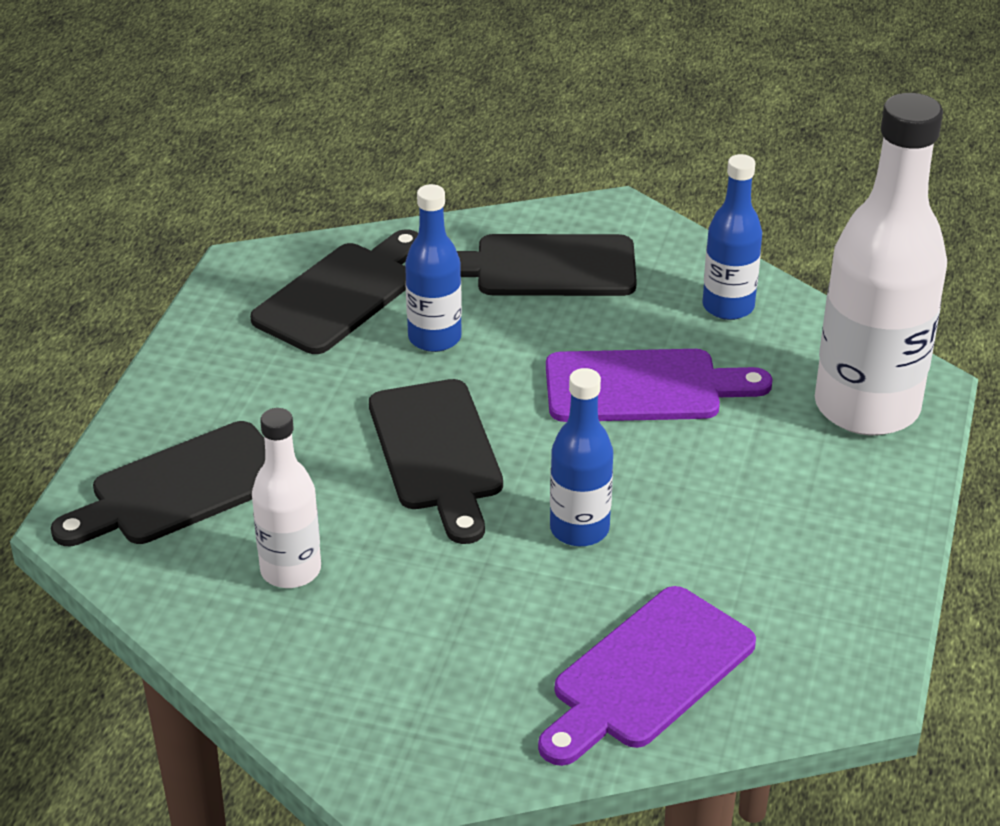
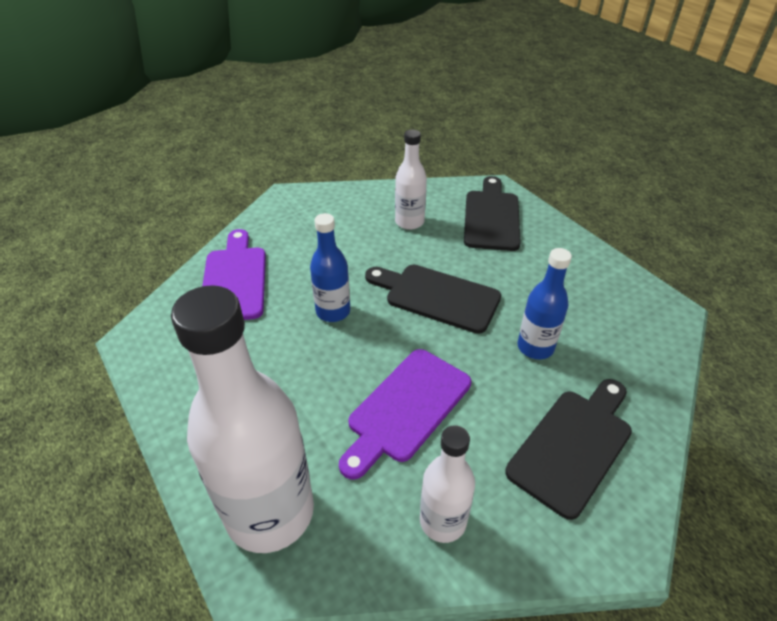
camera: 130 degrees right, 5 degrees up
(341, 294) = (611, 332): black cutting board -> none
(728, 306) = (443, 521): blue bottle -> white bottle

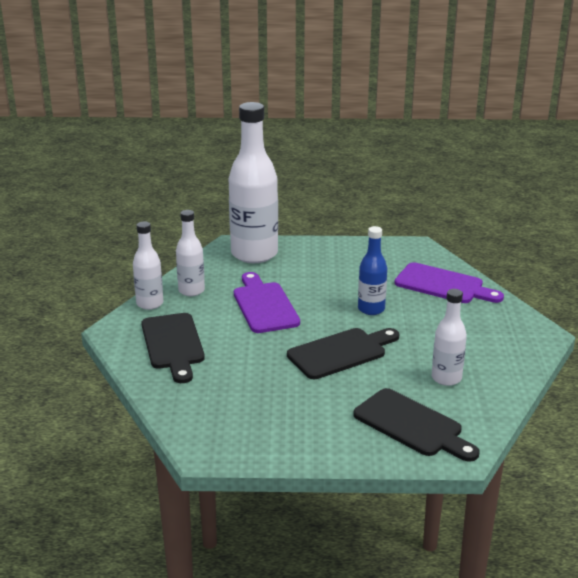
camera: 125 degrees right, 15 degrees down
(523, 552) = (150, 304): none -> white bottle
(535, 347) = (249, 369): blue bottle -> none

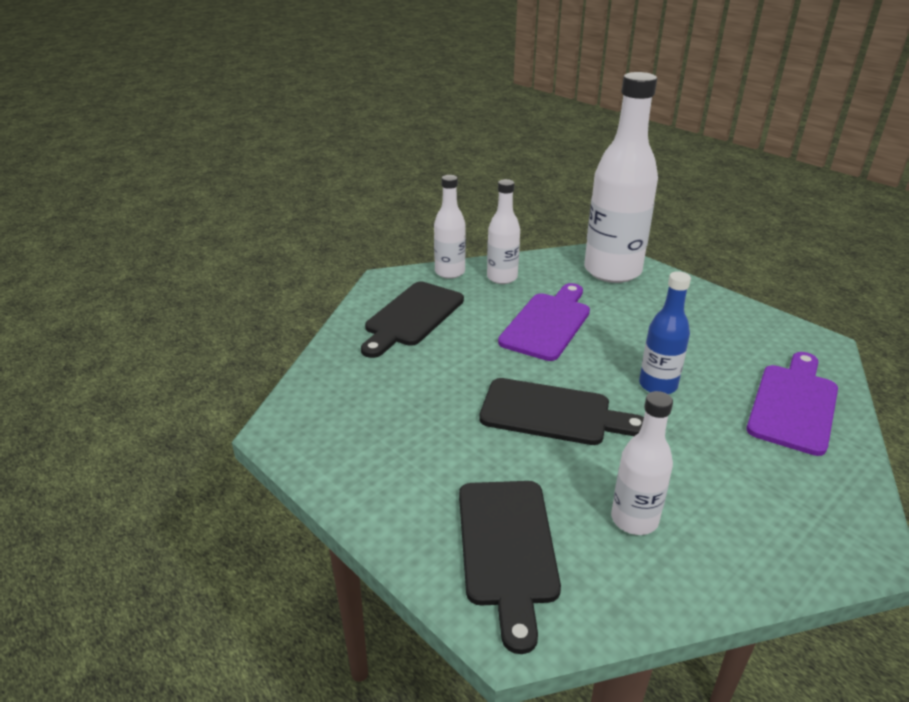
camera: 45 degrees right, 5 degrees up
(443, 285) = (794, 404): purple cutting board -> purple cutting board turned 135 degrees counterclockwise

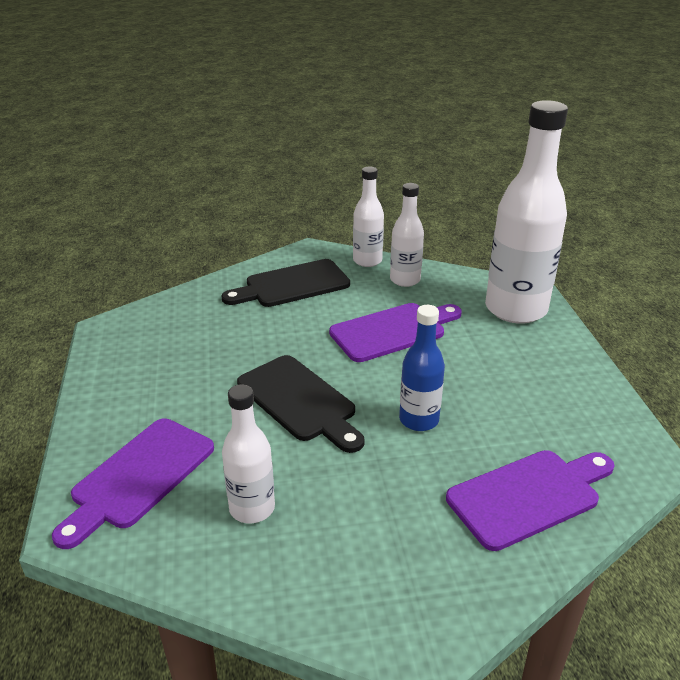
camera: 35 degrees right, 0 degrees up
(507, 548) = (139, 477): black cutting board -> purple cutting board

